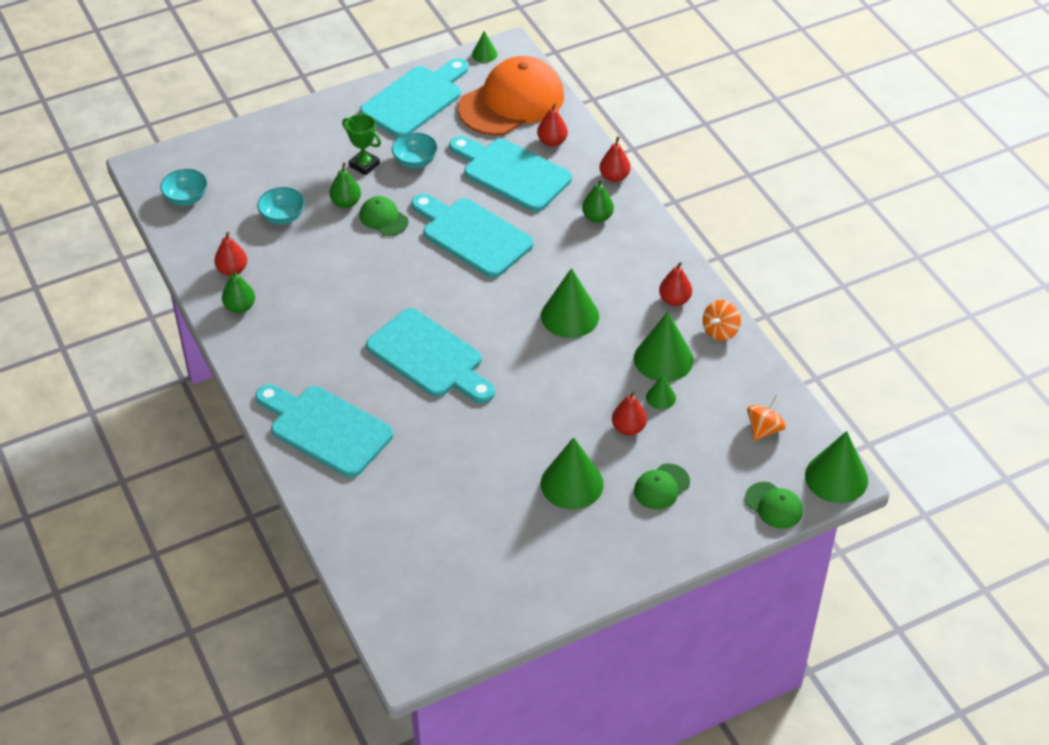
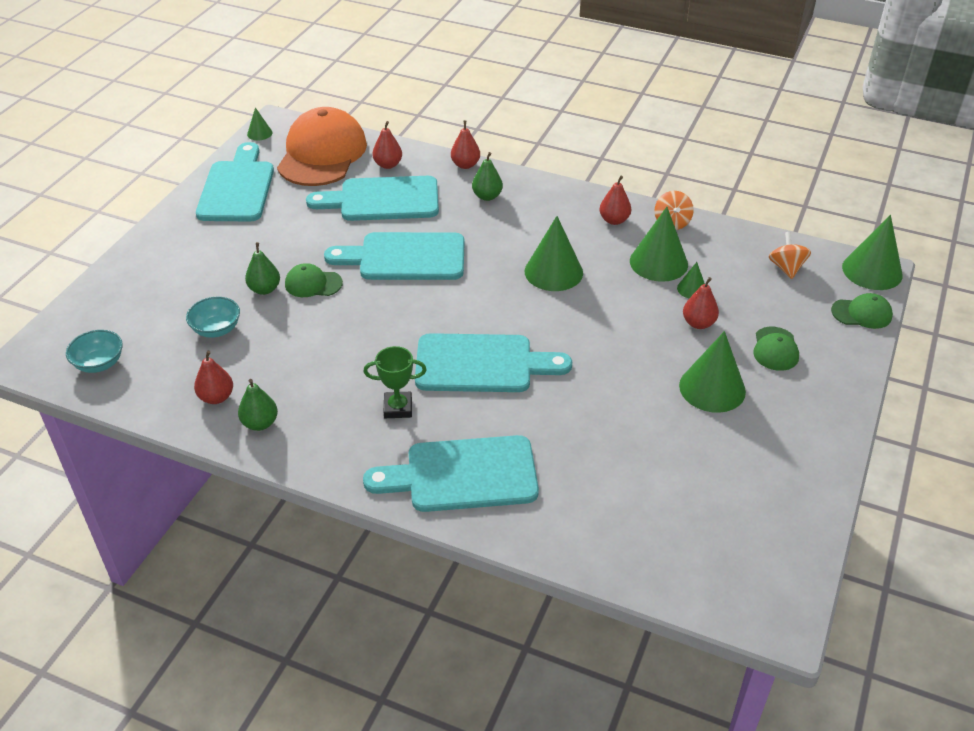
camera: 40 degrees left, 5 degrees down
(364, 165) = (247, 254): green trophy -> green trophy (398, 408)
(415, 161) = (290, 230): turquoise bowl -> none

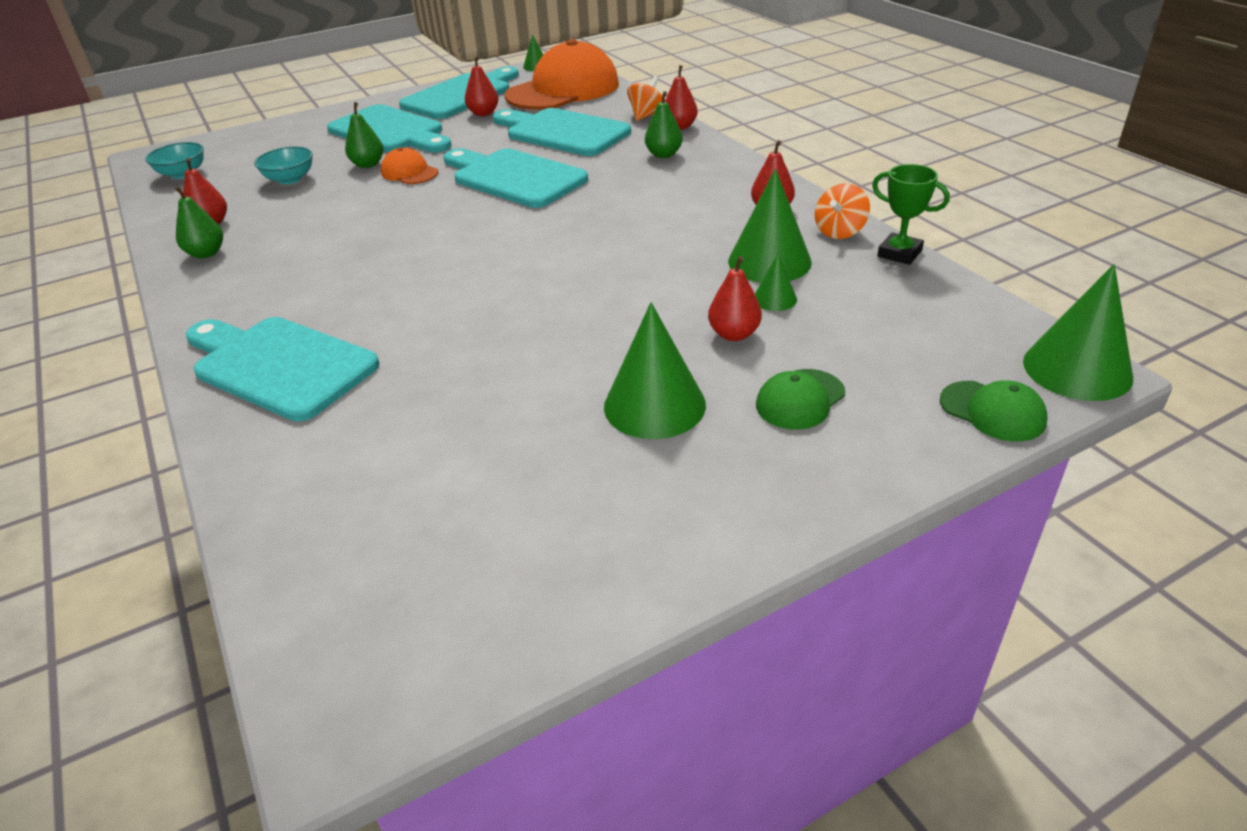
camera: 40 degrees right, 5 degrees down
(313, 284) = (409, 172): green cap -> orange cap
(388, 165) = (607, 110): red pear -> red pear (483, 113)
(398, 408) = (320, 286): green trophy -> green trophy (899, 253)
(481, 364) = (446, 281): turquoise cutting board -> turquoise cutting board (389, 131)
(553, 272) = (637, 232): green cone -> none
(786, 268) = (938, 321): orange spinning top -> orange spinning top (647, 115)

